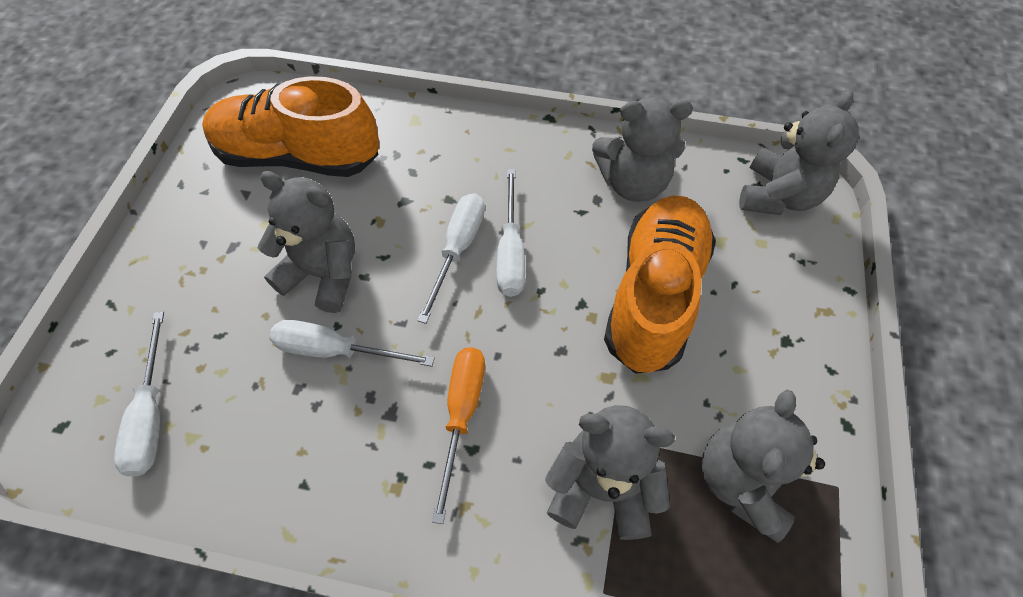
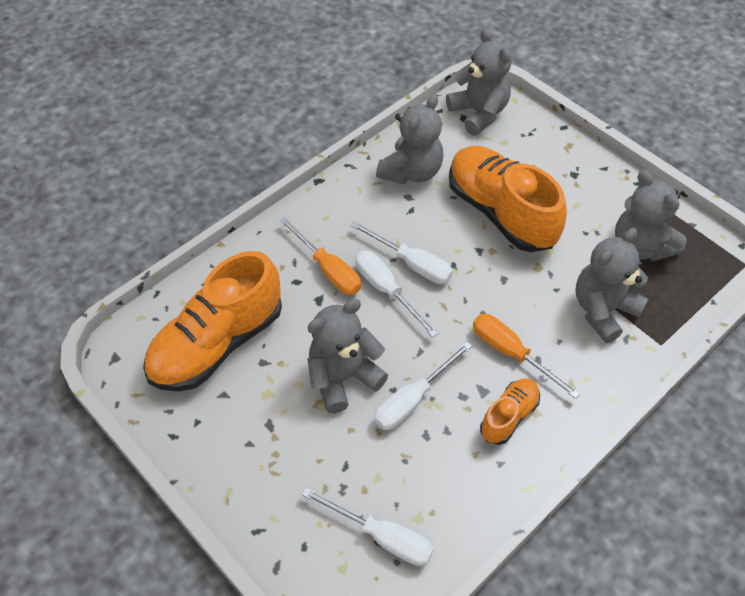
camera: 55 degrees left, 5 degrees down
(372, 460) = (509, 416): none -> orange shoe
(446, 187) = (328, 269): none -> orange screwdriver

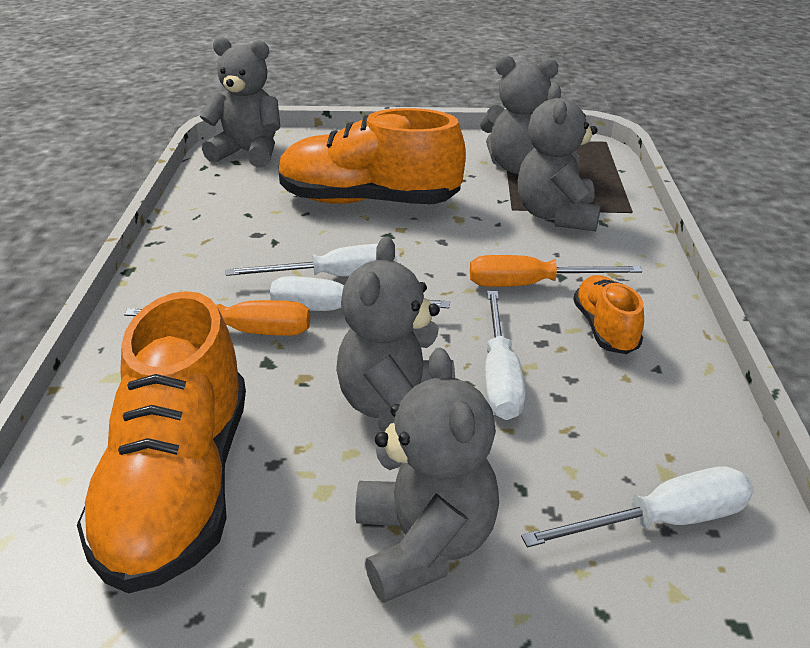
camera: 45 degrees left, 20 degrees down
(411, 172) = (234, 216): grey teddy bear -> grey teddy bear (424, 544)

